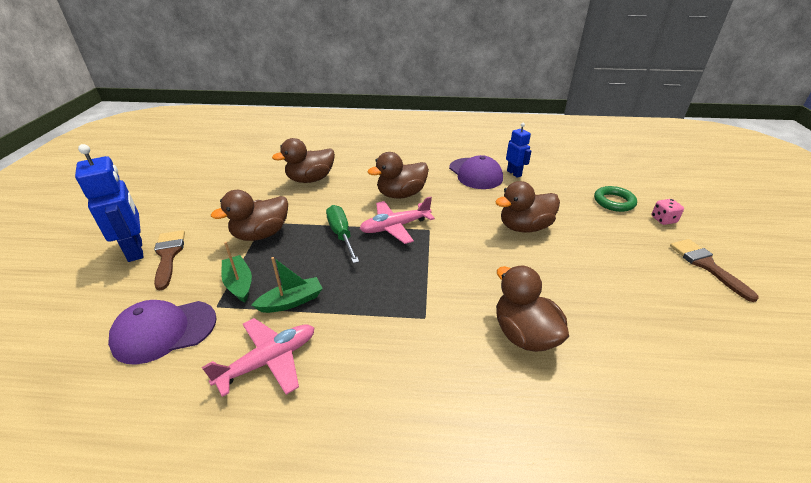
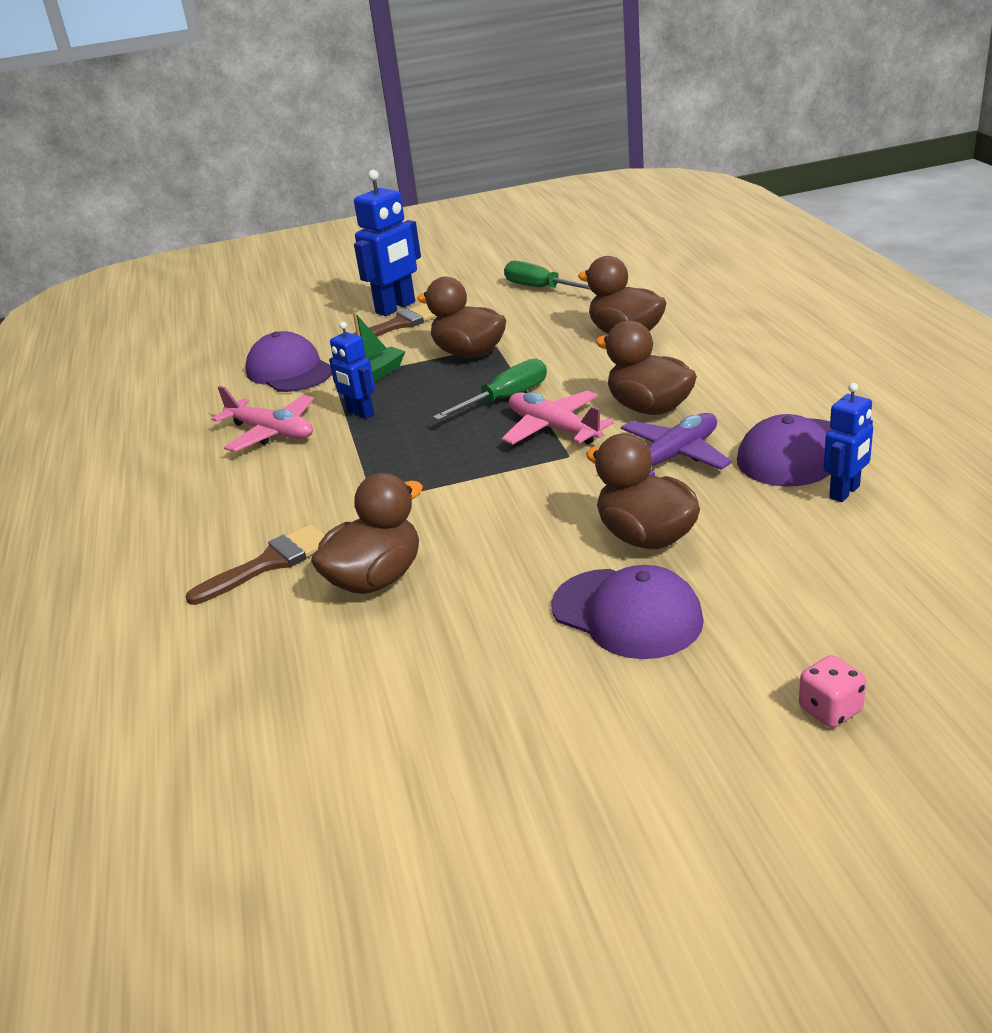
camera: 75 degrees right, 5 degrees down
(208, 188) = (540, 288): none -> green screwdriver
(291, 301) = (360, 413): green boat -> blue robot
(455, 201) = (673, 457): none -> purple plane
(588, 249) = (627, 614): none -> purple cap
(614, 202) = (847, 632): green ring -> none
(706, 265) = (679, 773): brown brush -> brown brush (270, 563)

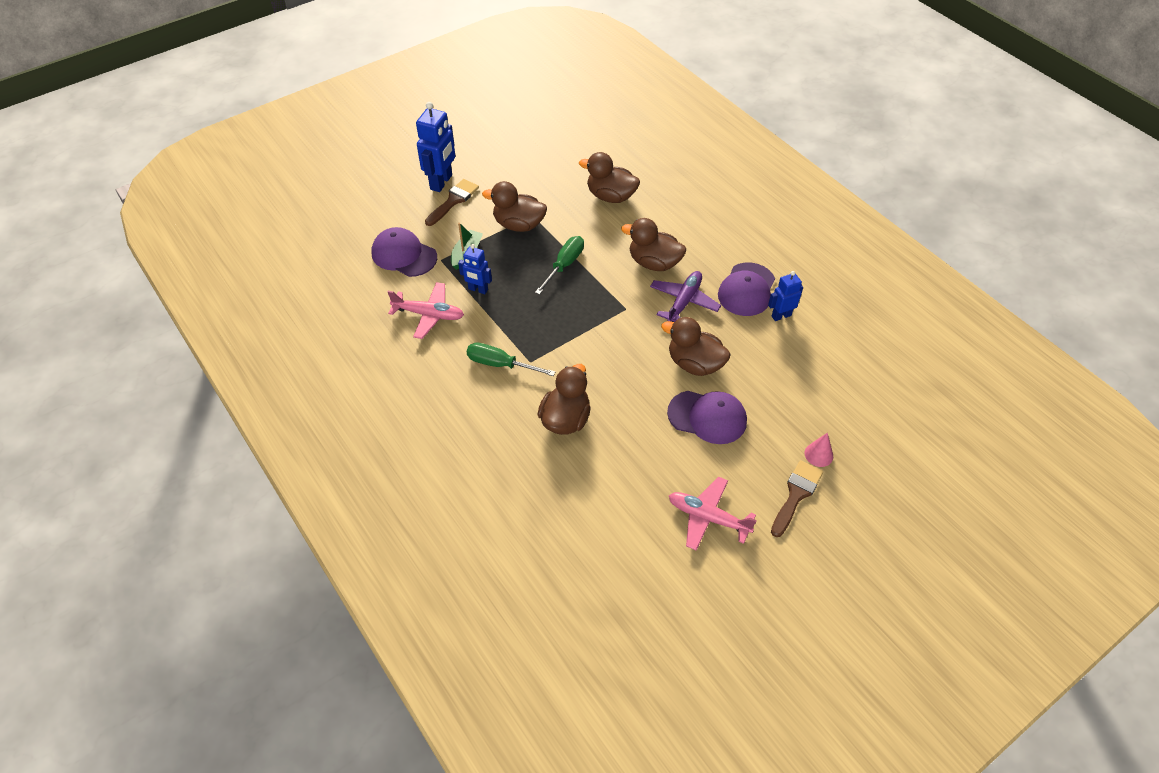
camera: 25 degrees left, 20 degrees up
(270, 563) = (497, 419): brown brush -> brown brush (796, 494)
(540, 288) = (533, 153): green screwdriver -> green screwdriver (500, 364)
(553, 429) = (606, 288): pink plane -> pink plane (707, 517)
(830, 710) = (818, 454): pink dice -> pink cone
(845, 492) = (781, 315): blue robot -> blue robot turned 135 degrees counterclockwise

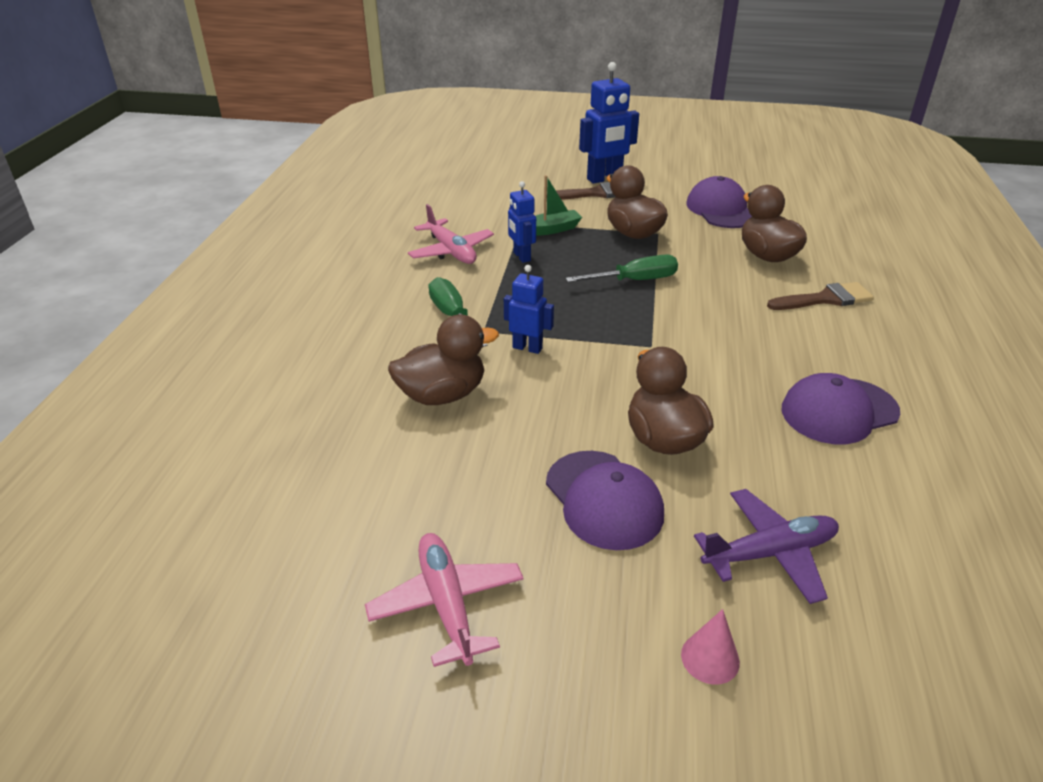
camera: 45 degrees right, 15 degrees down
(404, 255) = (496, 206): purple cap -> purple cap (720, 210)
(654, 263) = (742, 327): brown duck -> none
(684, 302) = (732, 377): purple plane -> purple plane (770, 553)
(781, 315) = (859, 463): blue robot -> blue robot (527, 348)
(796, 494) = (605, 680): brown brush -> brown brush (825, 299)

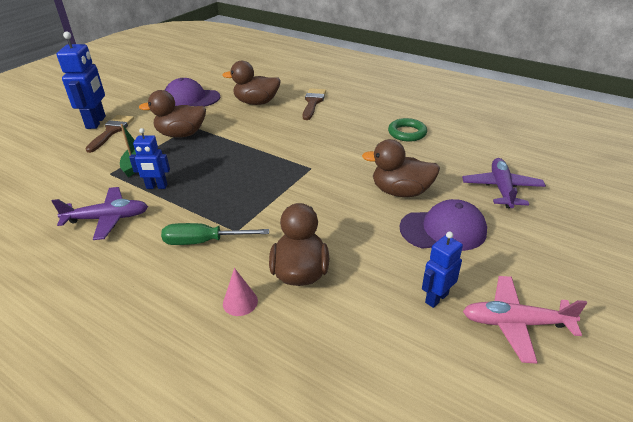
camera: 65 degrees left, 0 degrees up
(451, 251) = (108, 218): pink plane -> purple plane
(527, 348) = (274, 216): blue robot -> blue robot (436, 298)
(635, 280) = (237, 151): green screwdriver -> none
(710, 658) = (568, 231): pink cone -> pink cone (240, 302)
(839, 411) = (407, 133): purple cap -> green ring

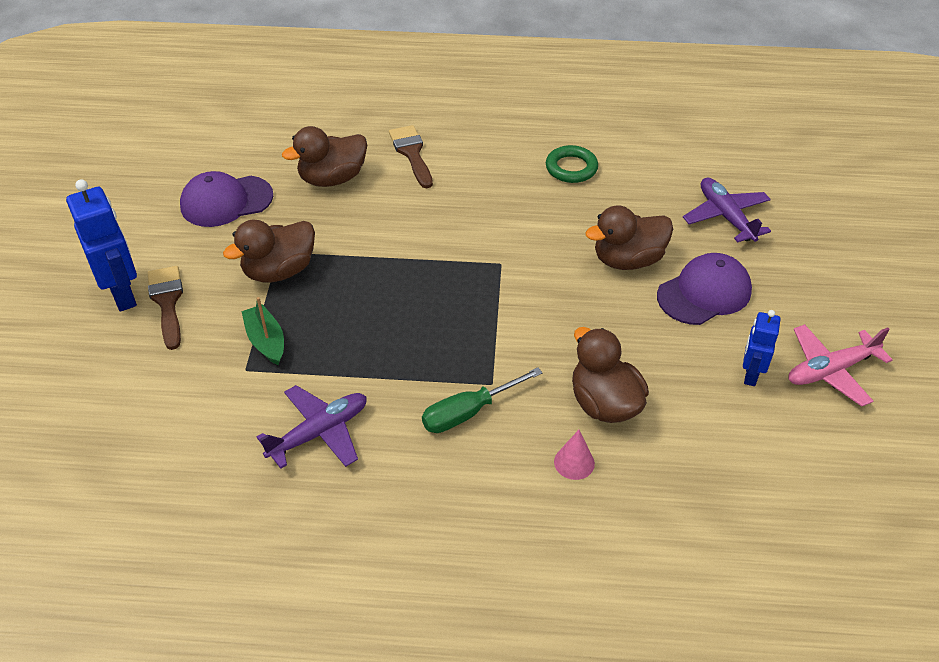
camera: 30 degrees left, 10 degrees up
(156, 187) = (333, 364): blue robot -> none

